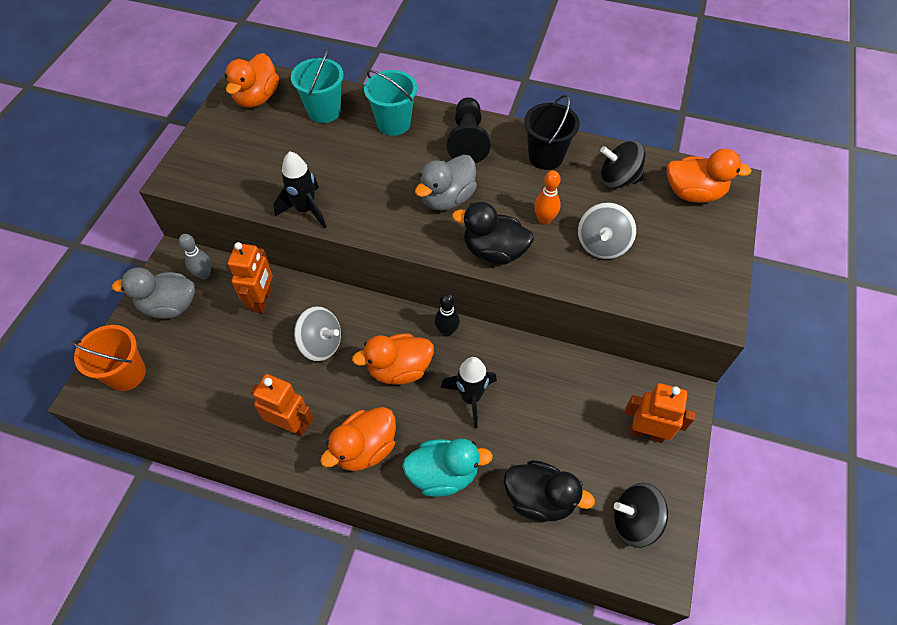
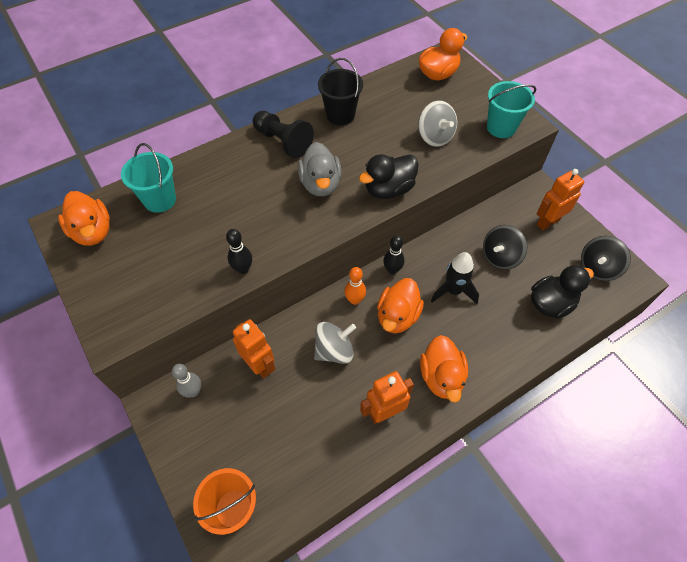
camera: 50 degrees left, 0 degrees up
(169, 306) = (198, 436): grey duck -> none
(306, 209) = (243, 269): black rocket -> black bowling pin
(393, 123) = (221, 169): turquoise bucket -> turquoise bucket (501, 127)
(443, 474) = (496, 343): turquoise duck -> none
(544, 219) = (389, 149): orange bowling pin -> orange bowling pin (354, 300)
(618, 179) = (394, 96): black spinning top -> black spinning top (500, 257)

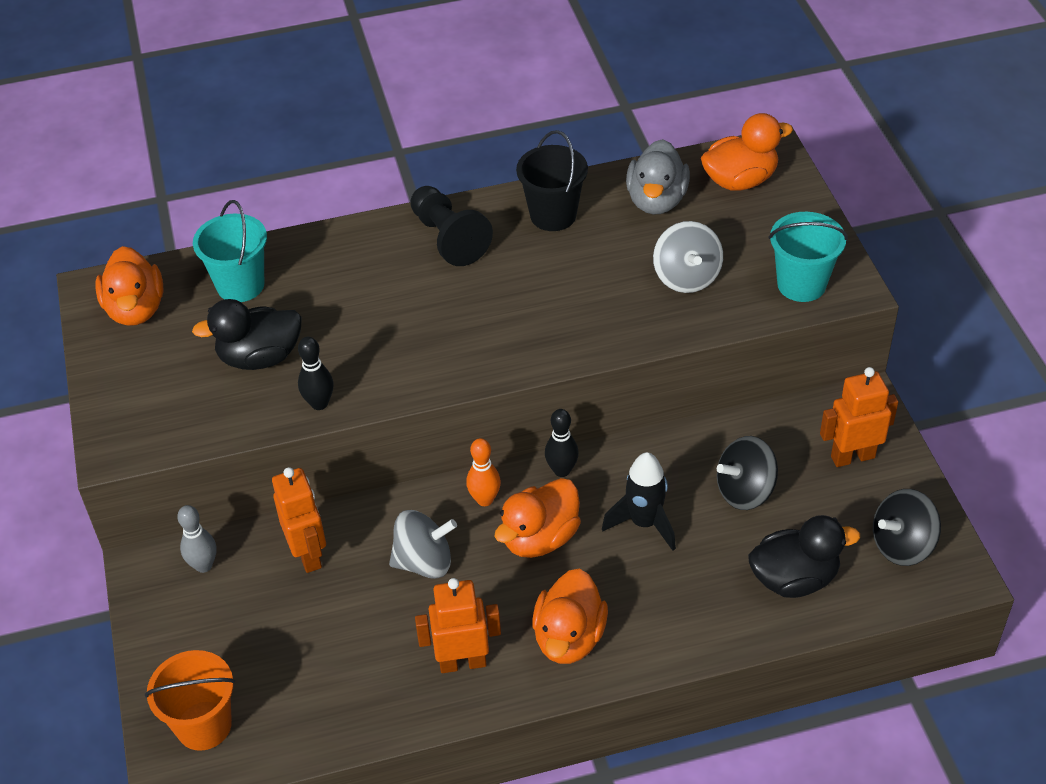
camera: 20 degrees right, 10 degrees down
(320, 184) = (478, 311): grey duck -> grey duck (656, 200)
(389, 189) = (577, 340): black duck -> black duck (260, 357)

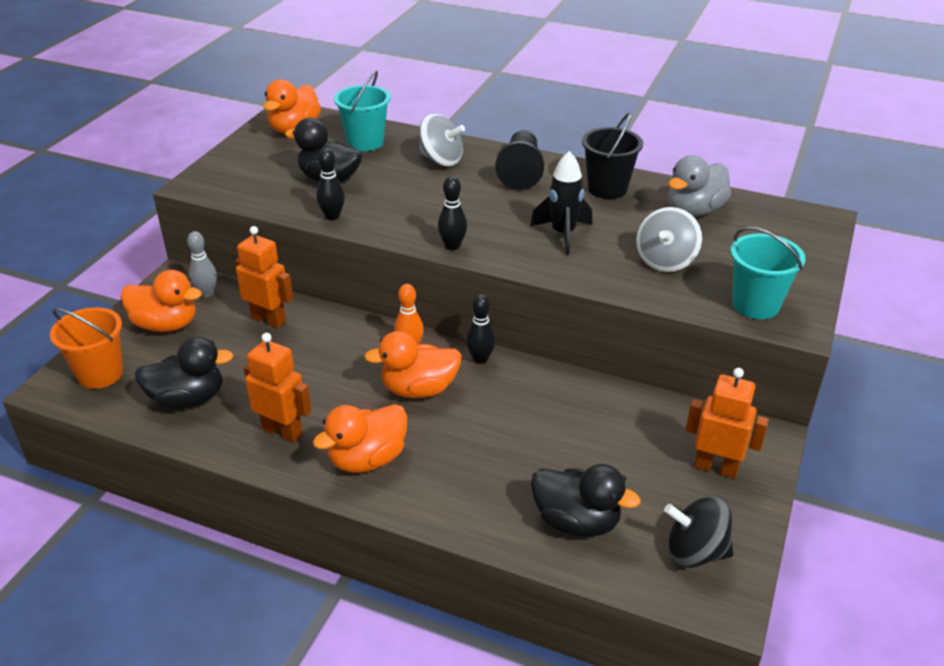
camera: 35 degrees right, 10 degrees down
(308, 554) = (269, 319): orange robot -> orange robot turned 75 degrees counterclockwise
(331, 691) = (188, 399): none -> black duck
(424, 562) = (330, 361): grey spinning top -> grey spinning top (441, 160)
(480, 371) = (452, 246): none -> black bowling pin
(644, 523) = (501, 421): black rocket -> black rocket (563, 234)
(740, 180) = (775, 225): orange duck -> orange duck (166, 325)
(745, 491) = (601, 442): black spinning top -> none

